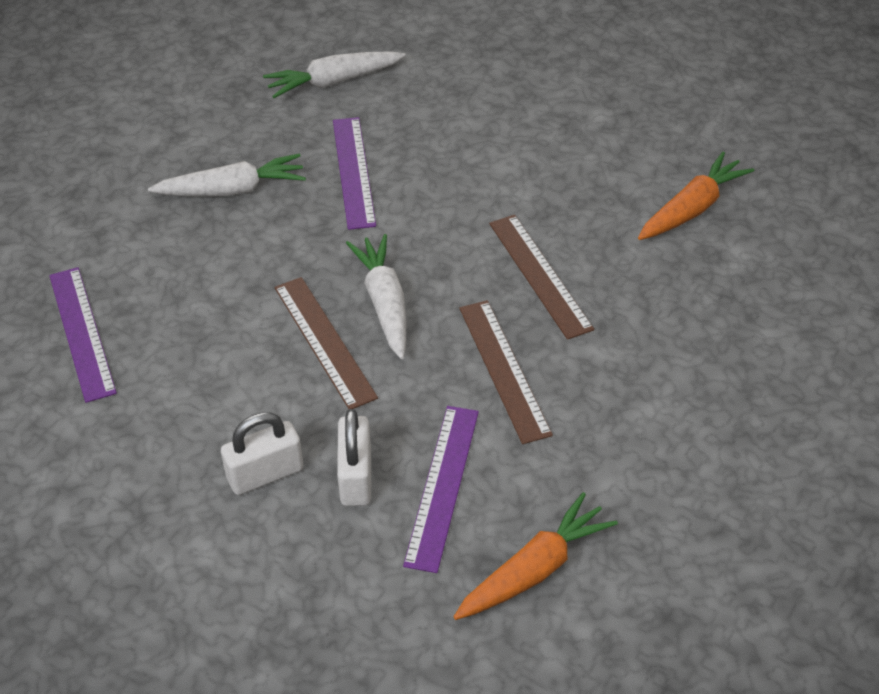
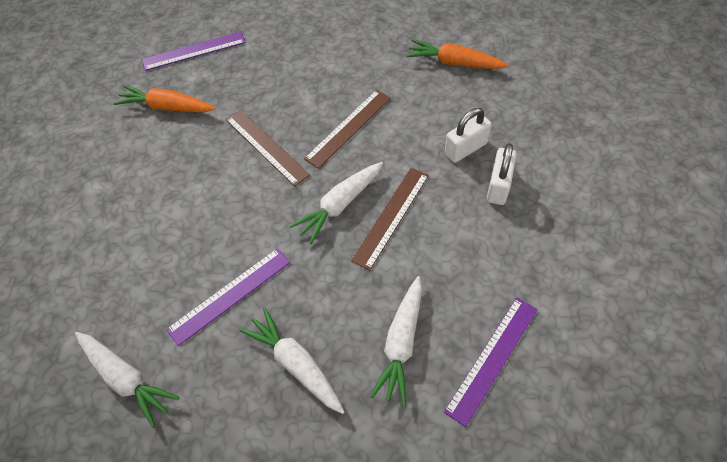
camera: 120 degrees left, 10 degrees up
(171, 273) = (401, 343): none -> white carrot
(265, 474) = (498, 186): white padlock -> white padlock turned 75 degrees clockwise
(442, 486) = (440, 114): purple ruler -> purple ruler (194, 51)
(539, 275) = (266, 147): brown ruler -> brown ruler turned 75 degrees counterclockwise

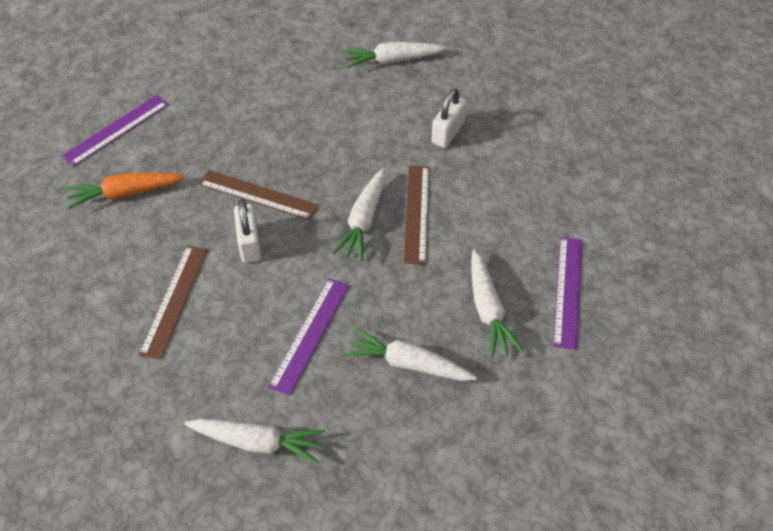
camera: 30 degrees left, 5 degrees down
(348, 128) = (328, 150): brown ruler -> brown ruler (174, 300)
(454, 63) = (393, 60): orange carrot -> white carrot
(498, 186) = (494, 154): white padlock -> white padlock (249, 244)

